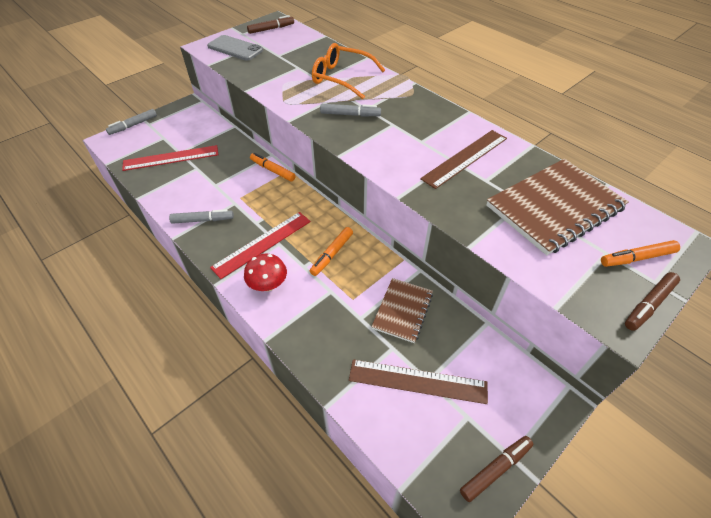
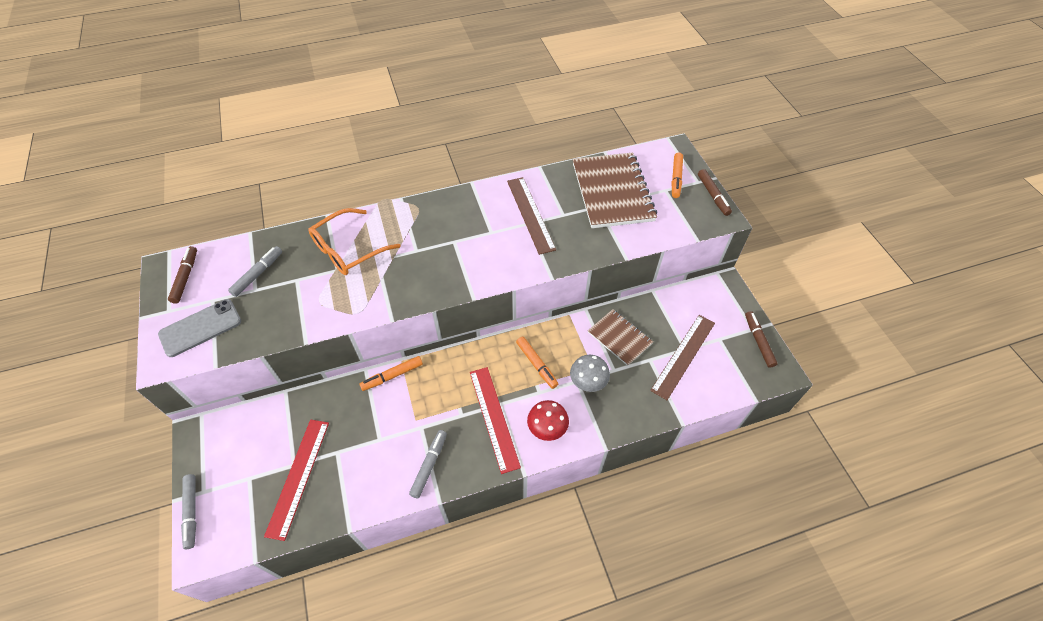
camera: 65 degrees left, 5 degrees up
(334, 300) = (588, 382): none -> grey mushroom
(350, 115) = (417, 267): grey marker -> grey marker (258, 274)

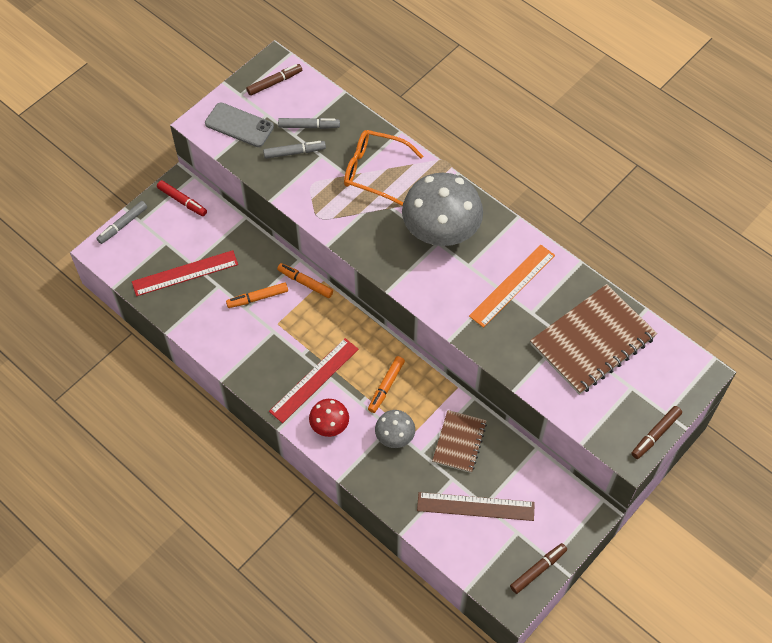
camera: 60 degrees right, 5 degrees up
(218, 438) = (182, 201): none -> red marker
(429, 465) = (245, 356): grey marker -> grey marker (294, 152)
(445, 234) = (441, 232): none -> grey mushroom
(530, 214) = (512, 285): brown ruler -> orange ruler
(676, 178) = (655, 390): orange marker -> orange marker (257, 298)

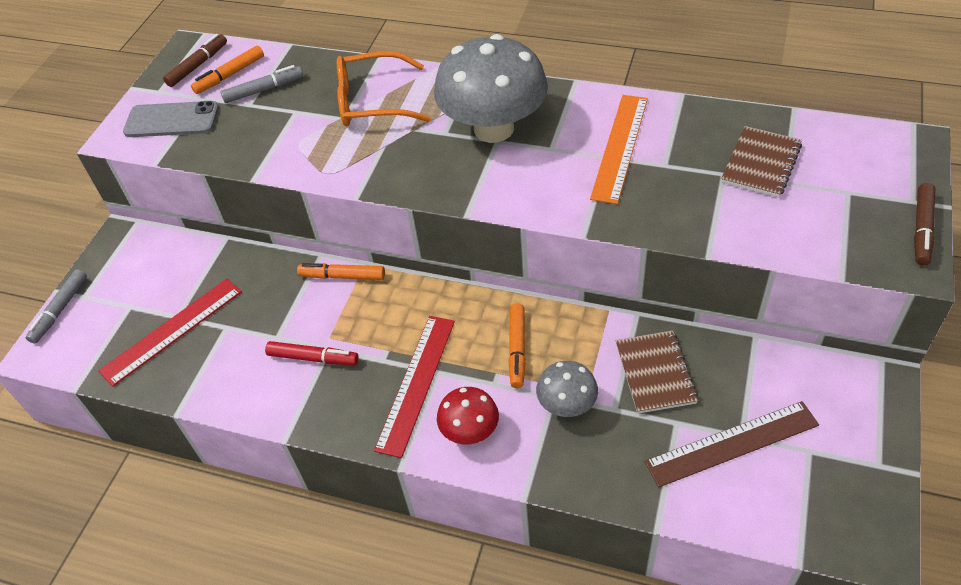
camera: 20 degrees left, 10 degrees down
(182, 201) = (133, 252): red marker -> red marker (313, 358)
(257, 298) = (287, 319): orange marker -> orange marker (230, 75)
(294, 152) = (259, 120): grey marker -> none
(538, 570) = (873, 487): brown marker -> none
(592, 341) = (761, 164): brown notebook -> brown notebook, size x0.56

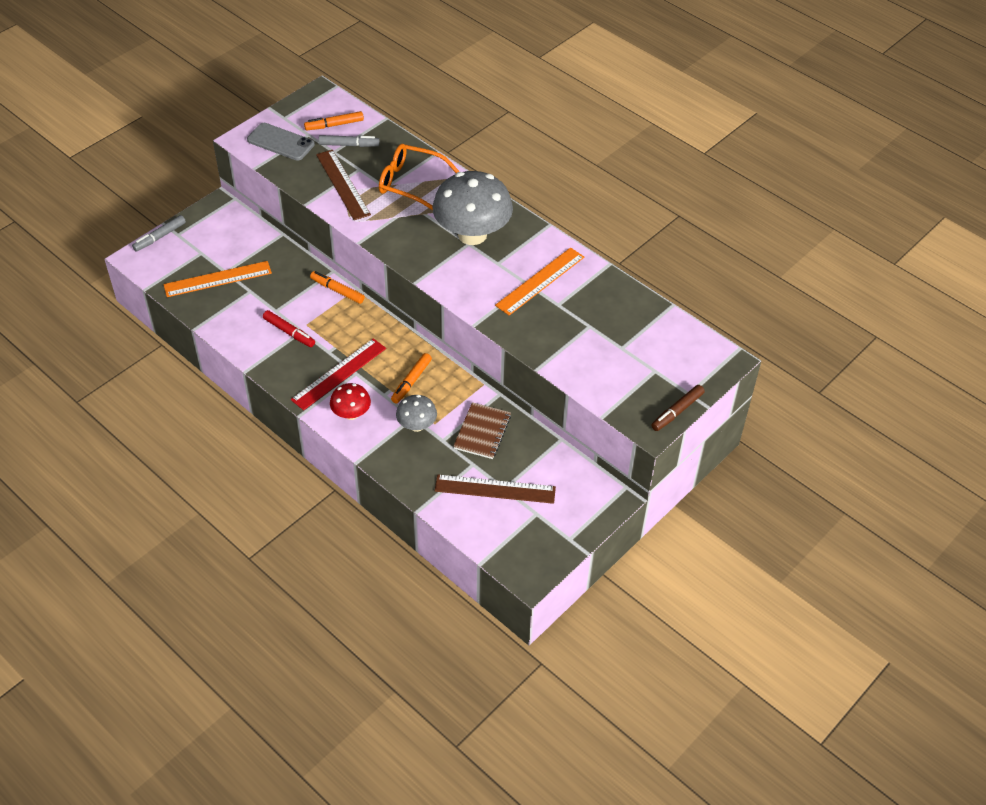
camera: 20 degrees right, 0 degrees up
(172, 330) = (217, 279): red ruler -> orange ruler
(198, 65) = (318, 109): brown marker -> none
(286, 137) = (342, 184): none -> brown ruler
(761, 164) = (618, 330): brown notebook -> none

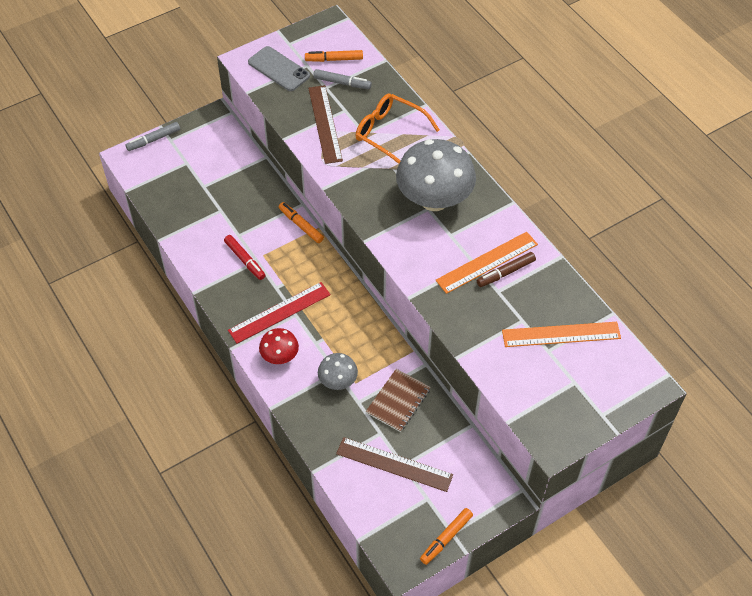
camera: 15 degrees right, 5 degrees up
(217, 279) = (194, 192): orange ruler -> orange ruler (561, 334)
(411, 381) = (345, 334): orange marker -> orange marker (446, 538)
(677, 411) = (584, 432): brown marker -> brown marker (505, 273)

